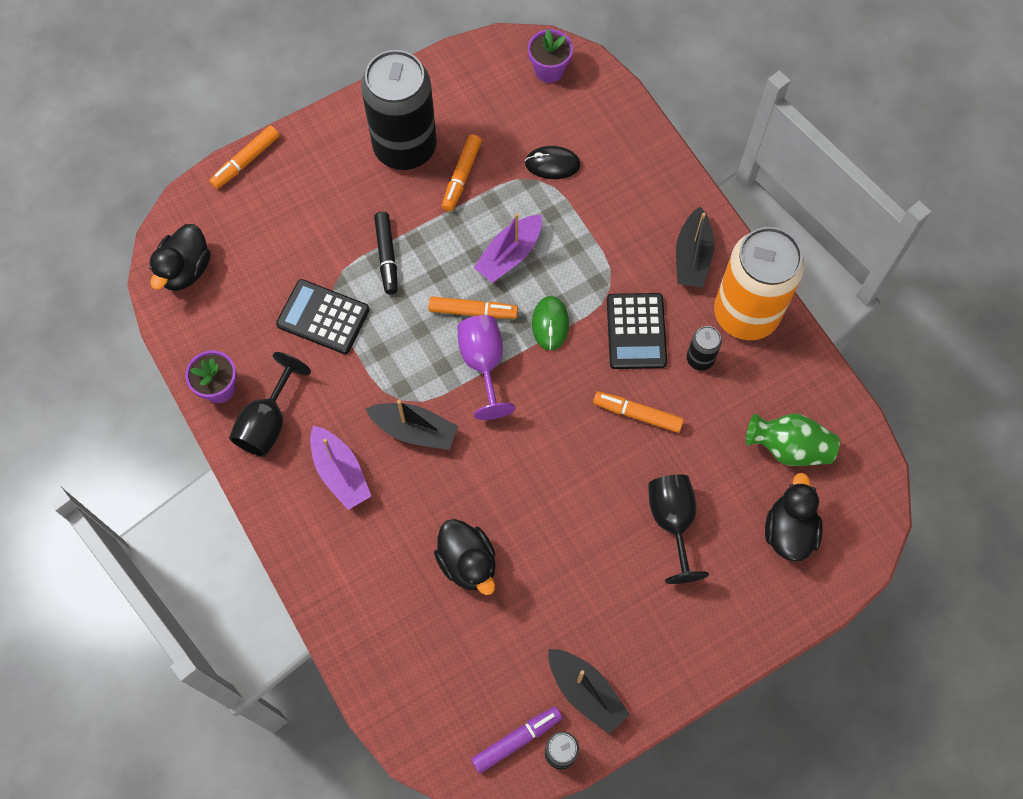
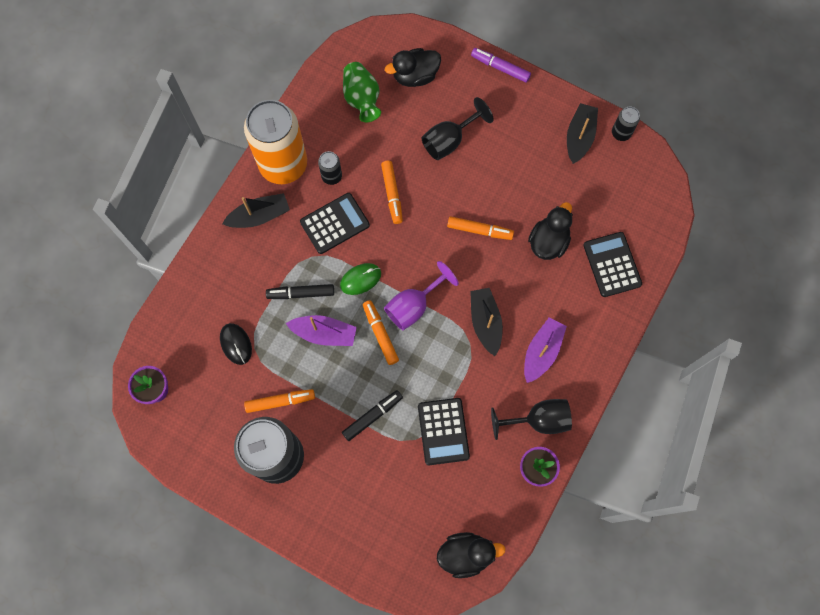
camera: 120 degrees left, 5 degrees up
(246, 161) = (354, 569): orange marker -> orange marker (479, 230)
(391, 622) = (612, 264): none -> black calculator
(517, 740) = (629, 159): purple marker -> purple marker (500, 67)
(571, 254) = (301, 293): none -> black marker

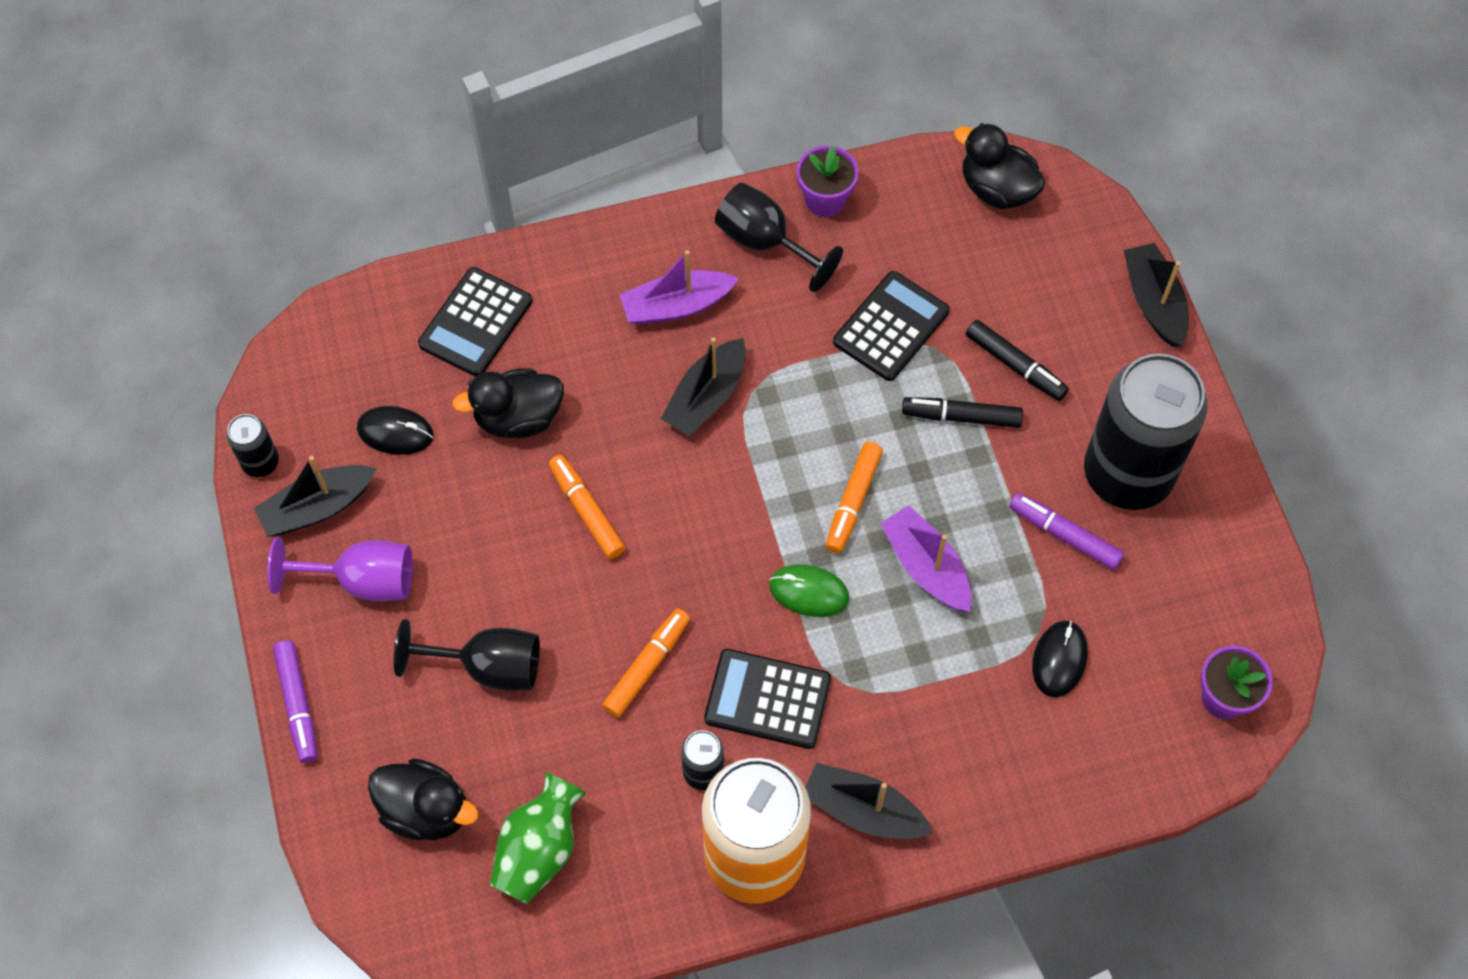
camera: 135 degrees left, 10 degrees down
(280, 401) = (1064, 535): orange marker -> purple marker
(301, 293) = (907, 647): black marker -> black marker (1015, 366)
(339, 561) = (1154, 302): none -> black boat
(413, 306) = (774, 496): purple goblet -> purple goblet (363, 581)
(587, 191) = (395, 432): none -> black mouse

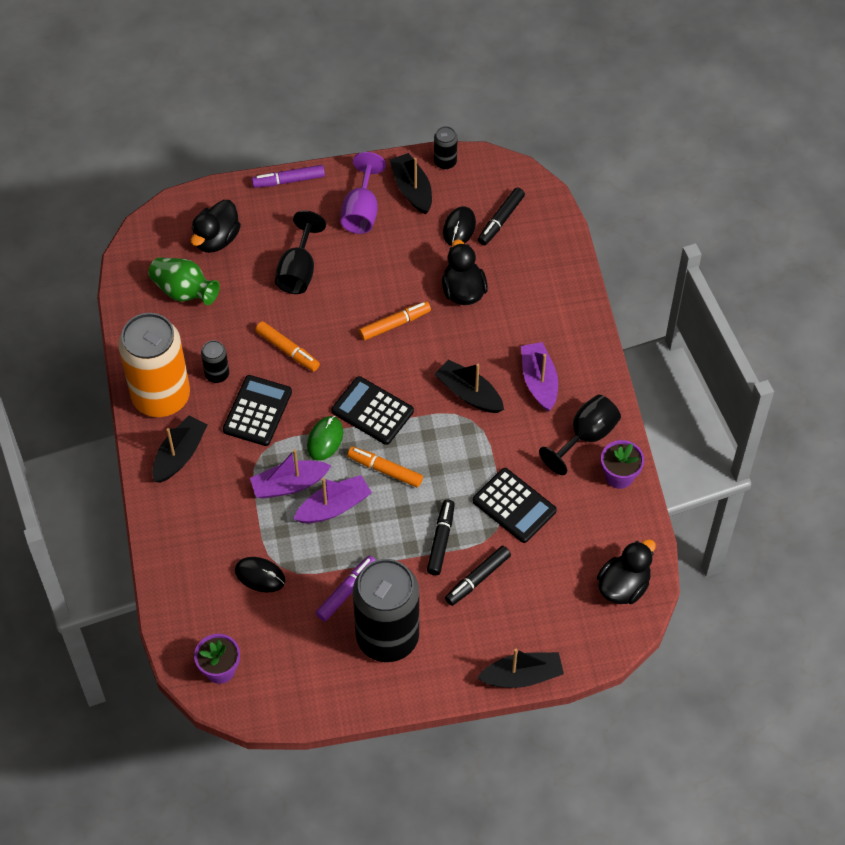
camera: 95 degrees right, 5 degrees down
(379, 374) = (500, 220): none -> black marker
(475, 322) = (534, 270): black calculator -> black calculator (372, 411)
(896, 635) = (289, 485): none -> purple boat

